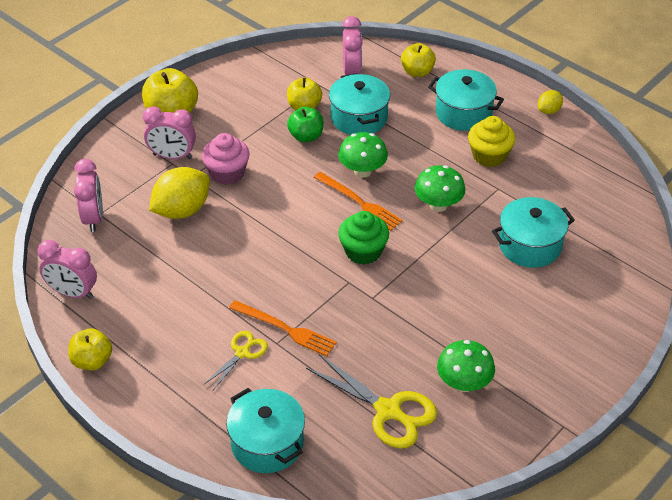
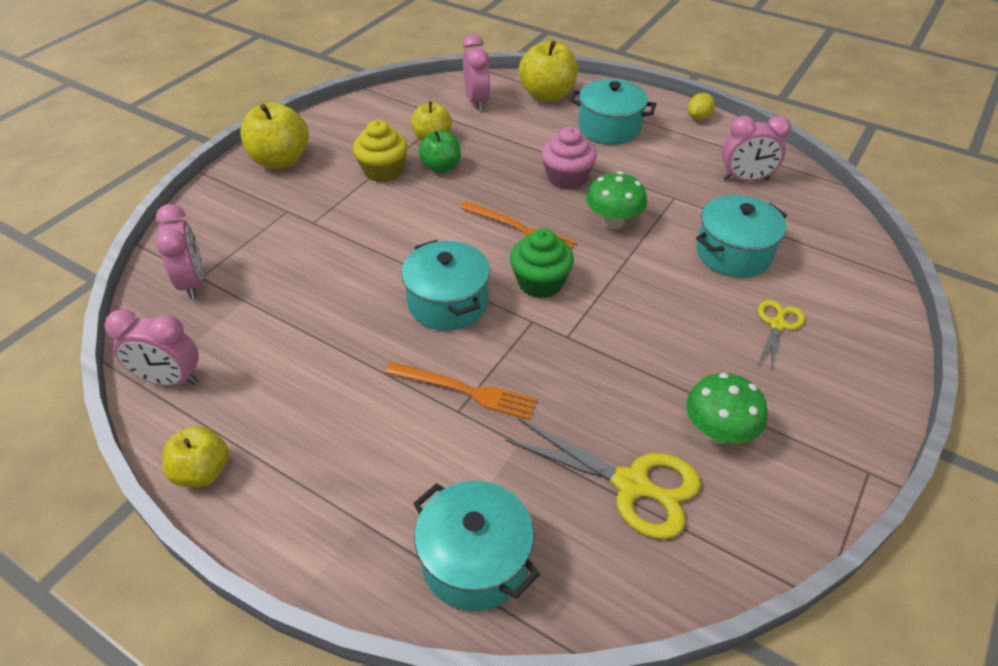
camera: 10 degrees left, 0 degrees up
(172, 156) = (286, 203): pink clock -> pink clock (745, 179)
(182, 210) = (306, 261): yellow lemon -> none
(227, 173) = (355, 214): pink cupcake -> pink cupcake (567, 178)
(242, 352) = (414, 430): yellow scissors -> yellow scissors (777, 324)
(359, 118) = (496, 143): turquoise pot -> turquoise pot (448, 303)
(362, 171) = (515, 196): green mushroom -> none
(417, 72) = (547, 95): yellow apple -> yellow apple, size x1.55
(489, 155) = (652, 166): yellow cupcake -> yellow cupcake (383, 171)

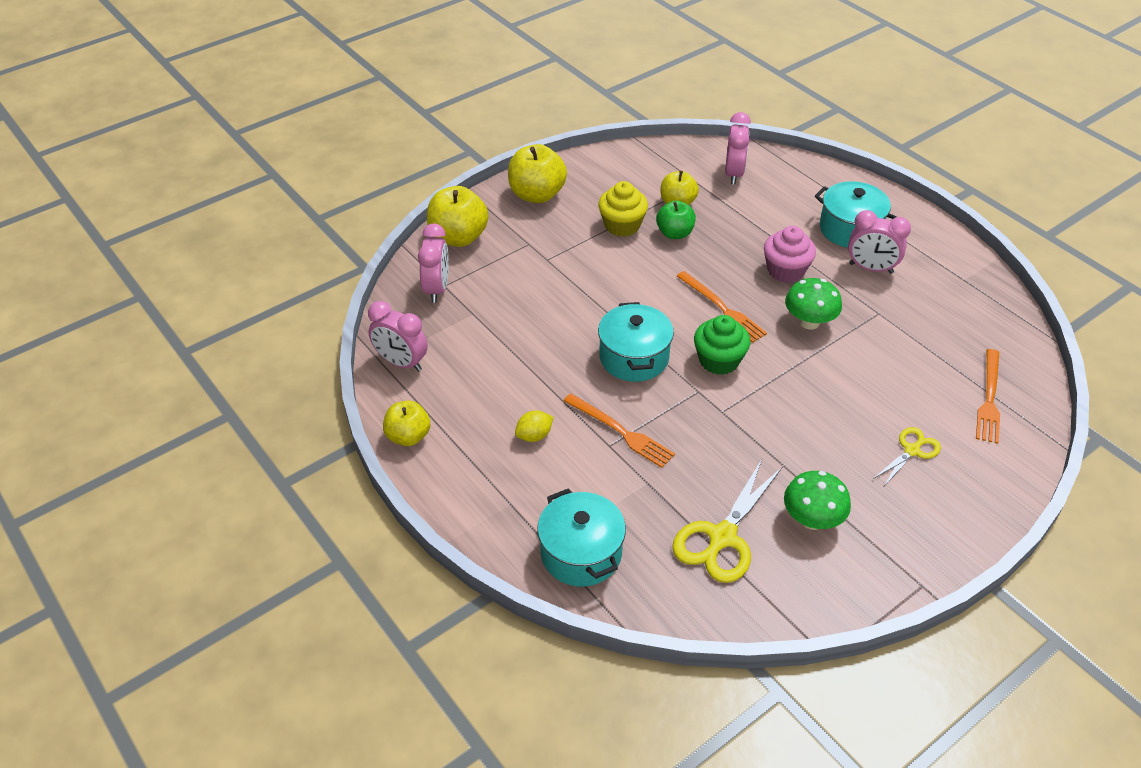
camera: 20 degrees right, 0 degrees up
(547, 95) = (805, 181): yellow apple -> yellow apple (458, 237)
(632, 485) = (722, 538): yellow scissors -> yellow scissors turned 75 degrees clockwise
(698, 117) = (946, 238): yellow lemon -> yellow lemon (534, 436)
(733, 253) = (907, 378): turquoise pot -> none
(745, 179) = (958, 312): pink clock -> pink clock (871, 268)
(819, 253) = (989, 399): none -> orange fork

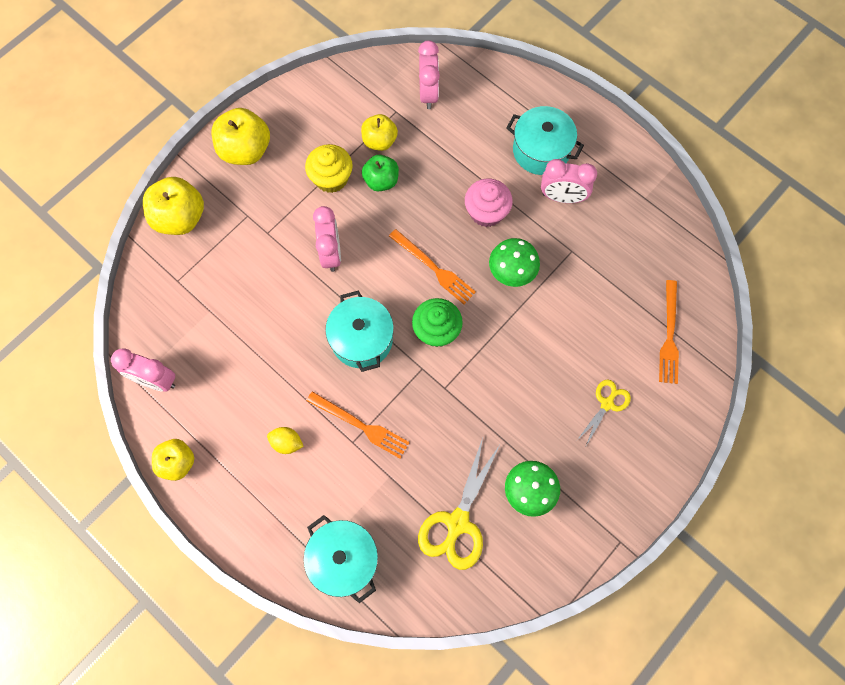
camera: 10 degrees left, 25 degrees up
(437, 289) = (171, 286): pink clock -> pink clock (331, 253)
(534, 436) = (287, 443): yellow lemon -> yellow lemon turned 60 degrees clockwise

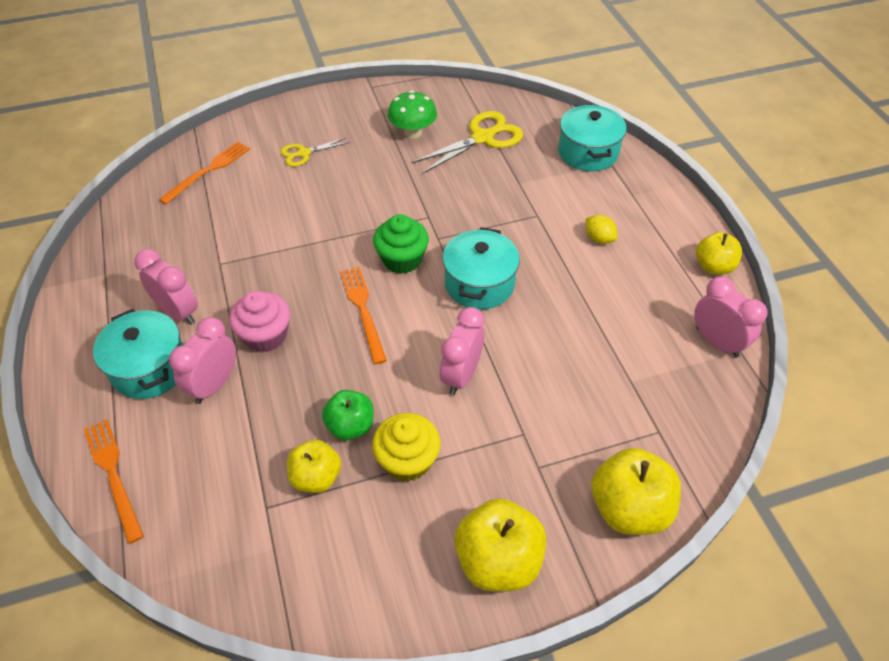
camera: 150 degrees left, 20 degrees down
(361, 425) = (522, 223): orange fork -> orange fork (113, 475)
(428, 93) = (206, 509): pink clock -> pink clock (214, 385)
(512, 272) = (291, 272): green mushroom -> none

